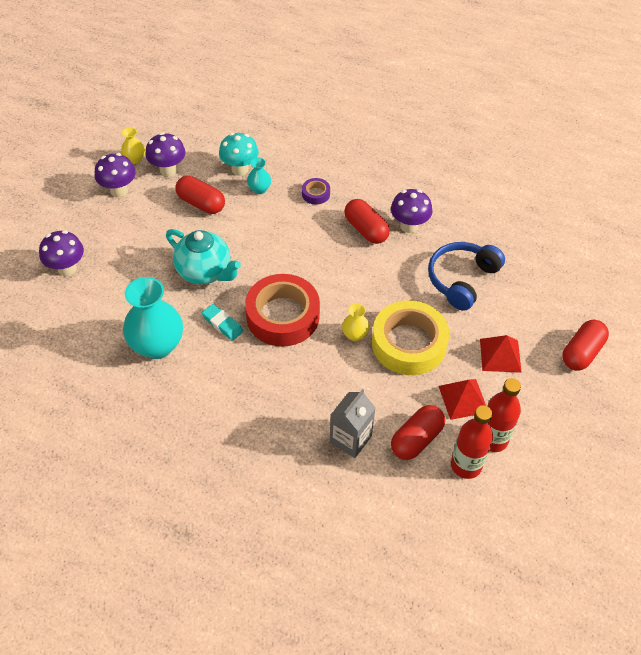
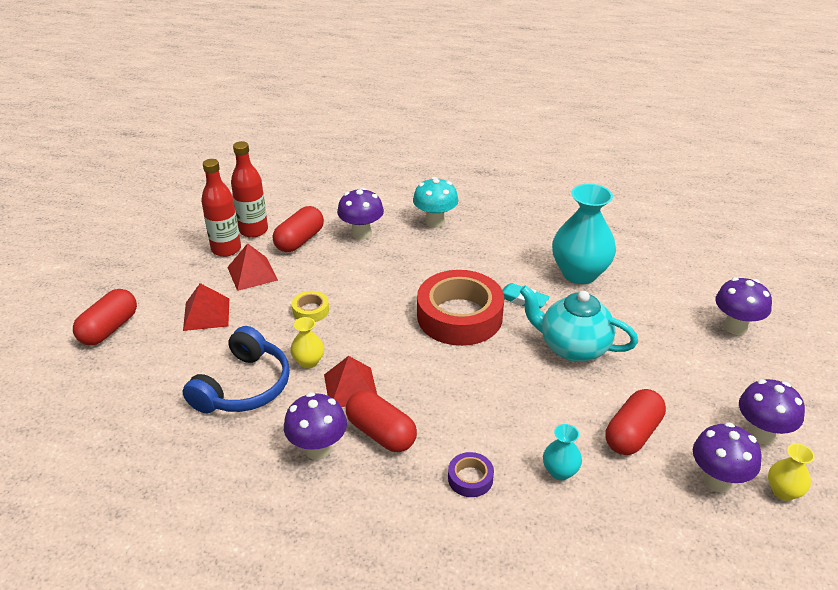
camera: 170 degrees right, 15 degrees down
(201, 203) = (632, 434): red capsule -> red capsule turned 75 degrees counterclockwise
(240, 169) = (608, 502): turquoise mushroom -> turquoise mushroom (435, 222)
(350, 439) = (361, 233): grey carton -> purple mushroom
(355, 335) = (373, 310): yellow vase -> yellow vase (308, 362)
(382, 266) = (351, 387): none -> red pyramid
(409, 343) = (311, 310): yellow tape -> yellow tape, size x0.43

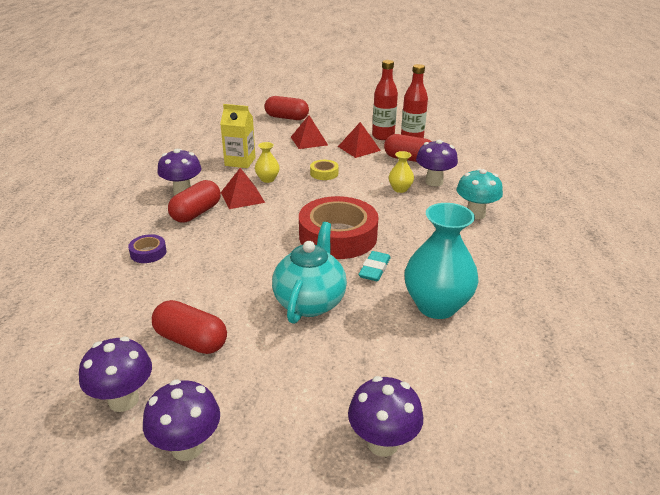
camera: 80 degrees right, 5 degrees down
(243, 386) = (240, 162): blue headphones -> yellow carton
(560, 471) = (149, 296): turquoise vase -> none
(783, 491) = (99, 456): yellow vase -> yellow vase (400, 189)

